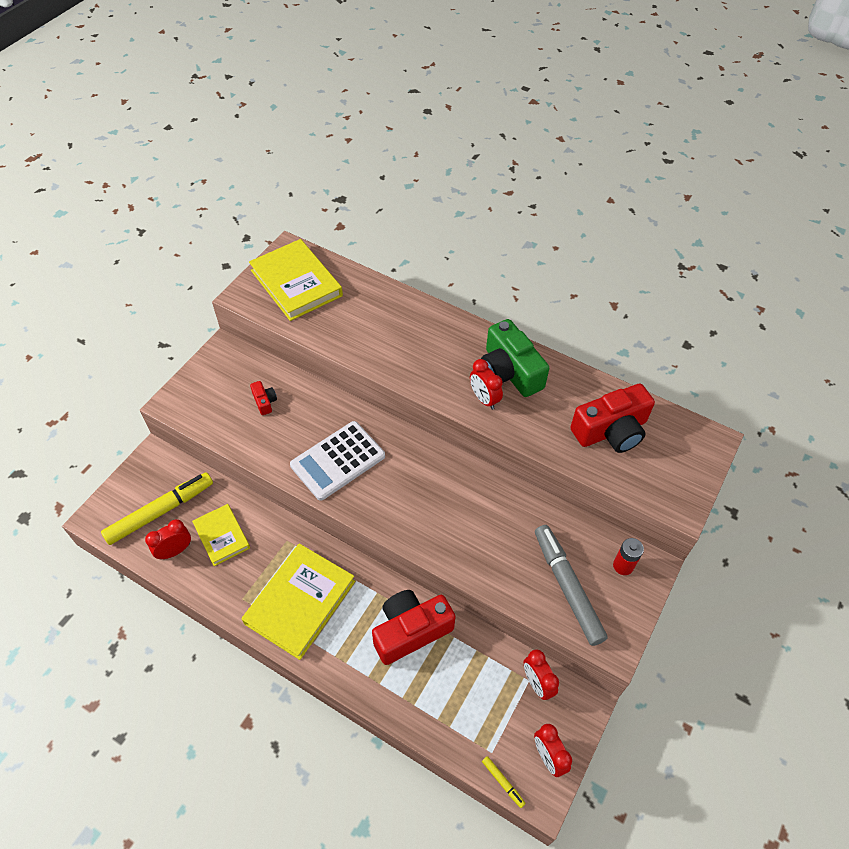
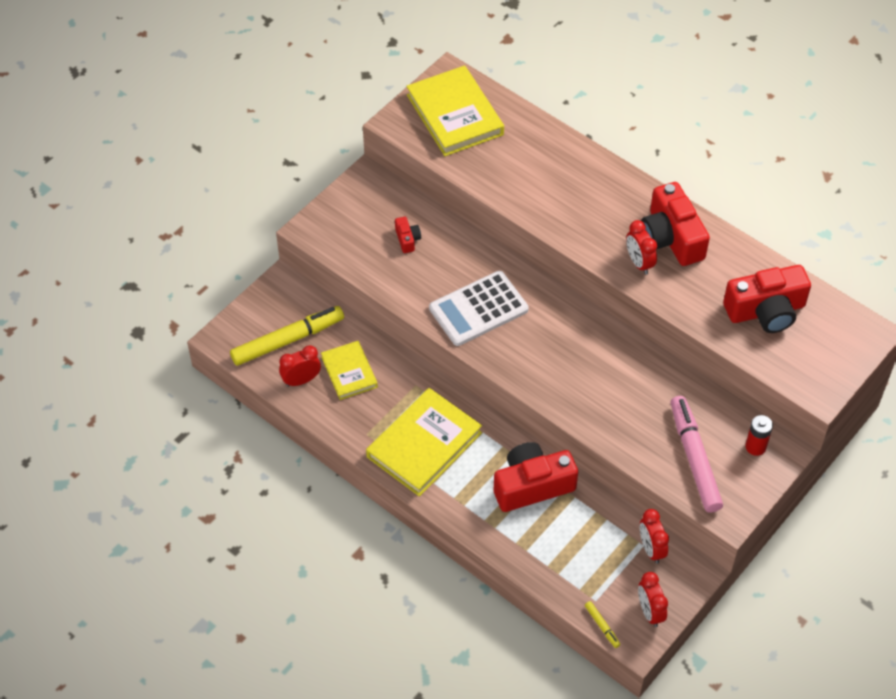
camera: 10 degrees right, 0 degrees up
(509, 371) = (671, 237): green camera -> red camera
(567, 587) = (694, 458): grey marker -> pink marker

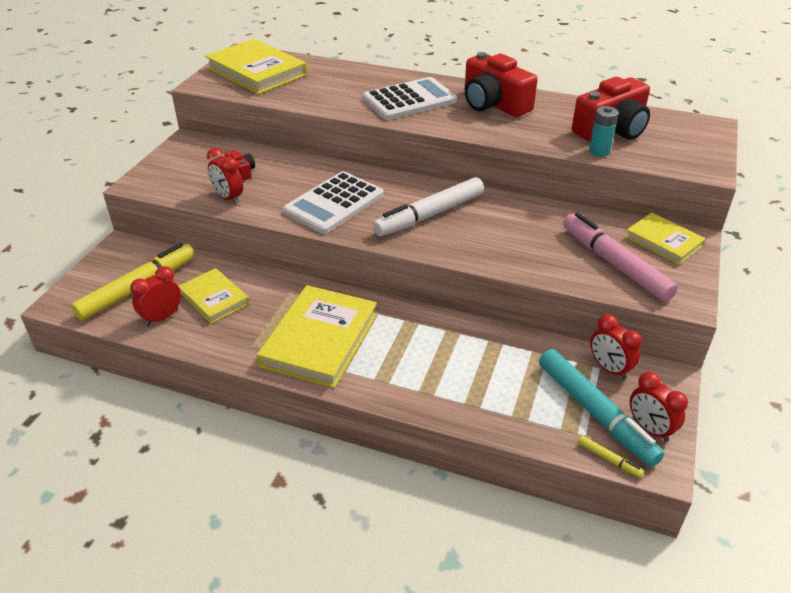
camera: 20 degrees left, 15 degrees down
(532, 486) = (453, 346): red camera -> none
(559, 350) = (429, 215): none -> white marker
(590, 207) = (409, 100): none -> white calculator
(615, 584) = (595, 413): none -> turquoise marker
(639, 263) = (476, 123): red clock -> red clock (228, 198)
(734, 338) = (599, 151): none -> turquoise battery
(755, 447) = (663, 241): red battery -> yellow book

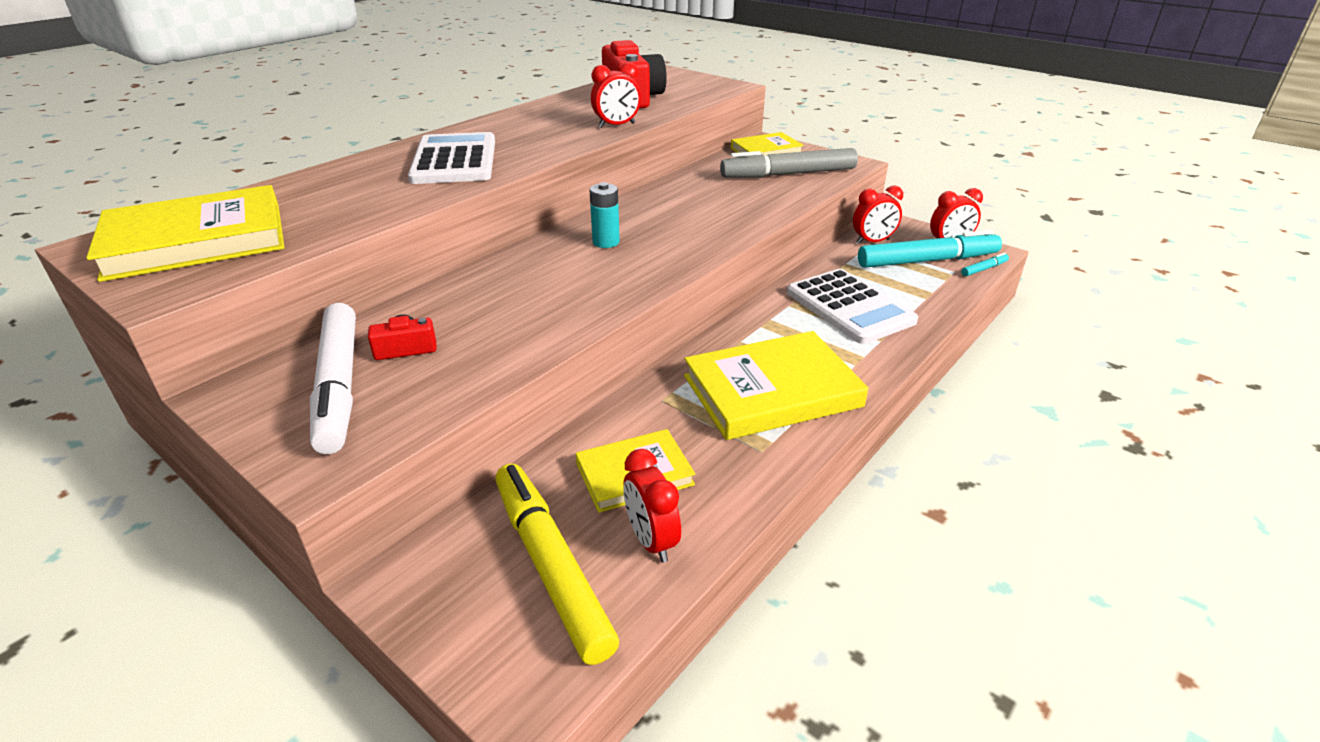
camera: 70 degrees left, 5 degrees down
(228, 198) = (474, 370): red clock -> red clock (617, 125)
(320, 340) = (771, 391): yellow book -> yellow book turned 60 degrees counterclockwise
(334, 203) = (569, 287): white calculator -> white calculator (849, 307)
(429, 215) = (646, 235): white marker -> white marker (339, 385)
(494, 104) = (522, 126): red camera -> none
(599, 151) = (667, 108): turquoise battery -> turquoise battery (606, 242)
(609, 460) = (984, 269): yellow marker -> turquoise marker
(614, 264) = (788, 174): pink marker -> grey marker

